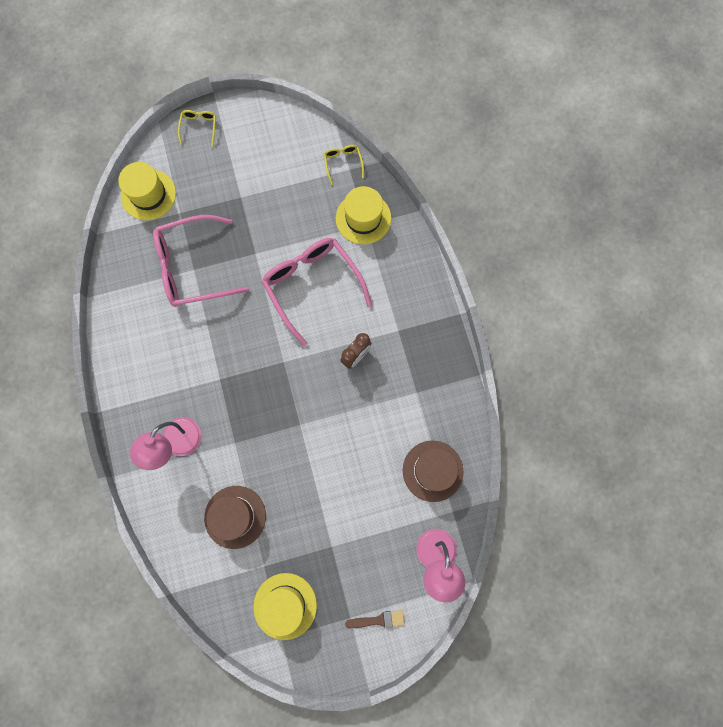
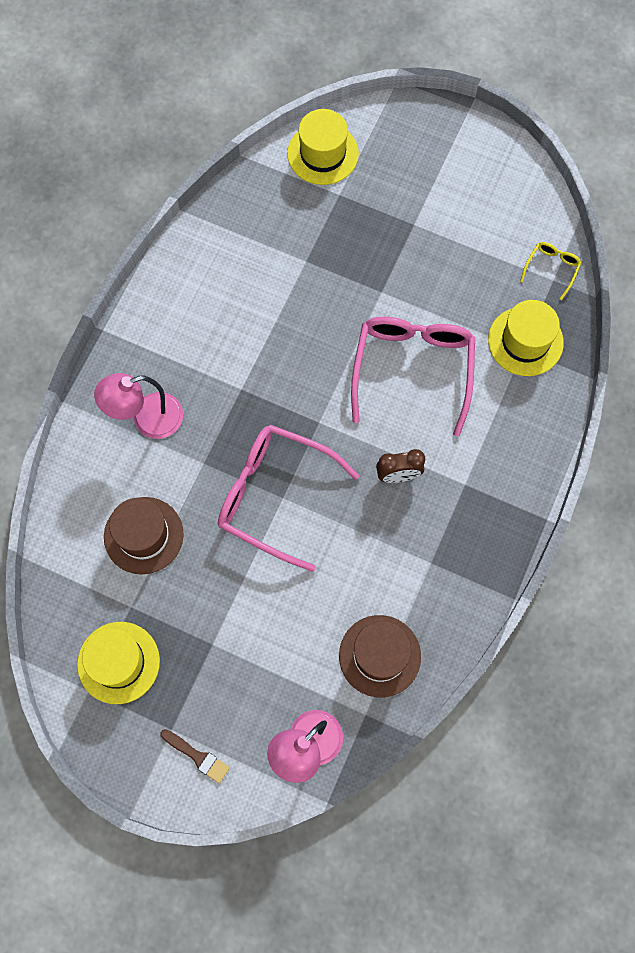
camera: 40 degrees right, 5 degrees down
(192, 267) = (306, 258): pink glasses -> pink glasses (274, 495)
(199, 127) = (430, 123): yellow glasses -> none

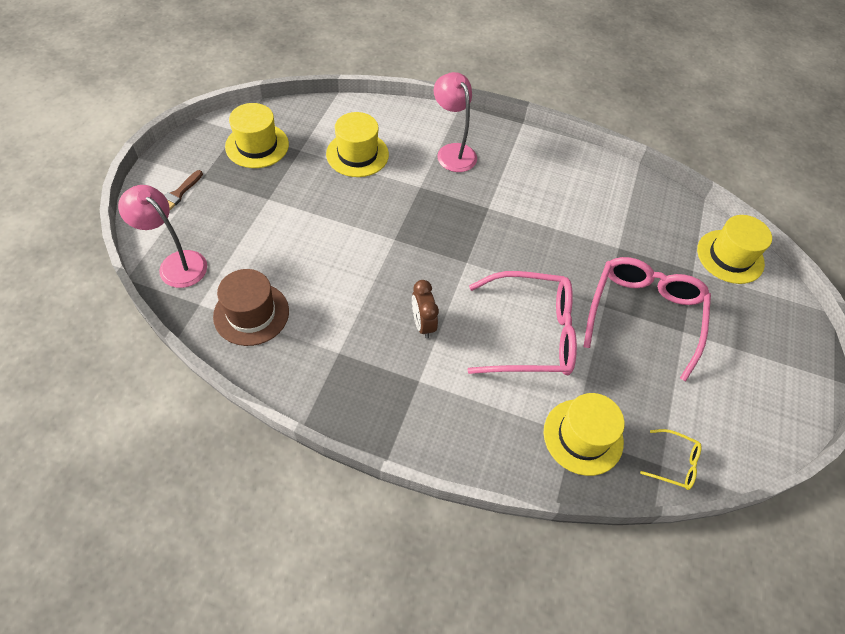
camera: 80 degrees right, 15 degrees down
(143, 535) = (357, 154): brown hat -> yellow hat
(274, 495) = (396, 233): pink glasses -> pink glasses (644, 314)

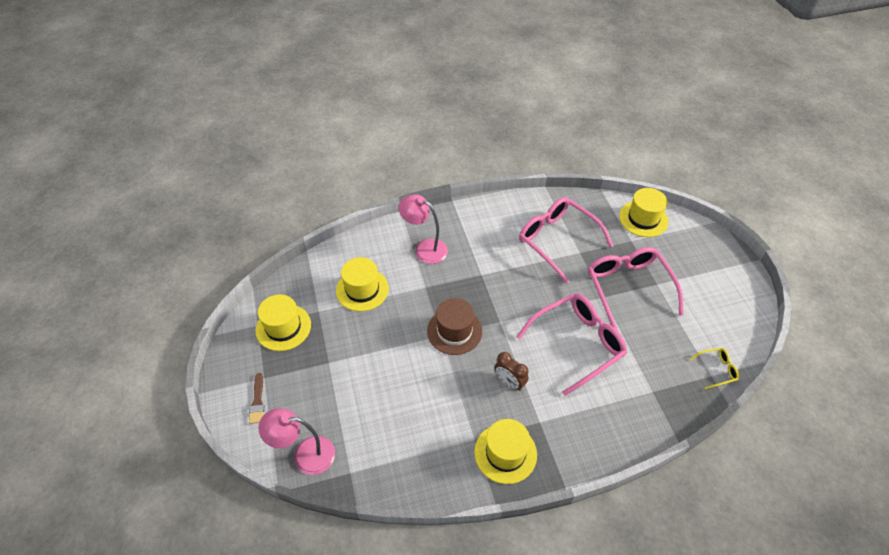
camera: 30 degrees left, 5 degrees down
(251, 313) = (393, 453): brown hat -> brown hat (454, 331)
(583, 436) = (659, 389): yellow hat -> yellow hat (505, 453)
(603, 221) = (557, 240): none -> pink glasses

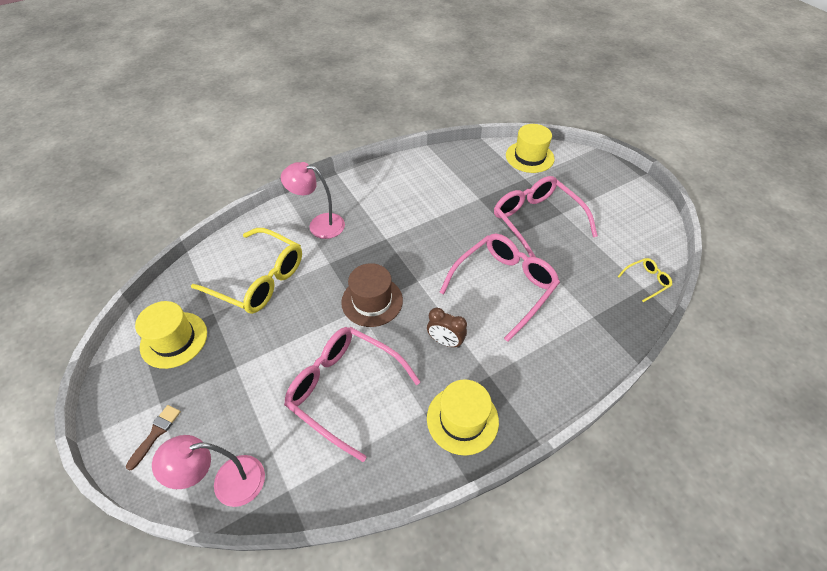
camera: 15 degrees left, 0 degrees up
(257, 402) = (156, 433): brown brush -> brown brush turned 135 degrees counterclockwise
(362, 289) = (259, 279): yellow hat -> yellow glasses
(557, 240) = (453, 191): pink glasses -> pink glasses (344, 389)

